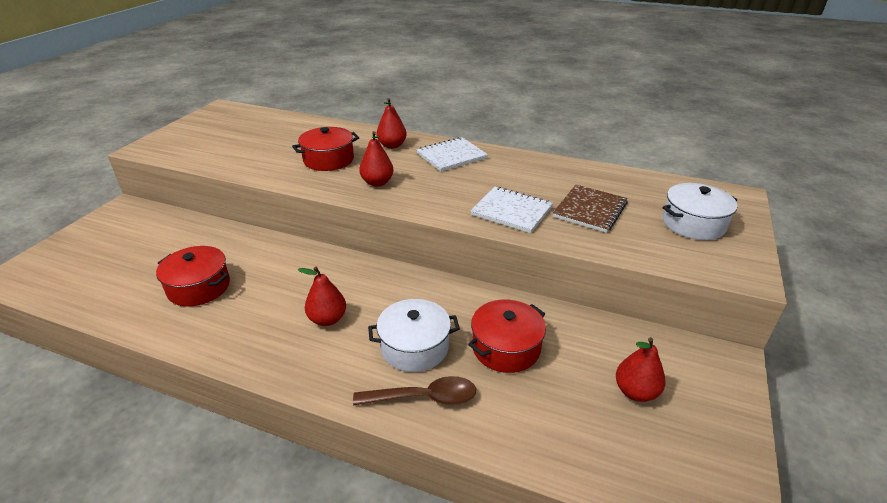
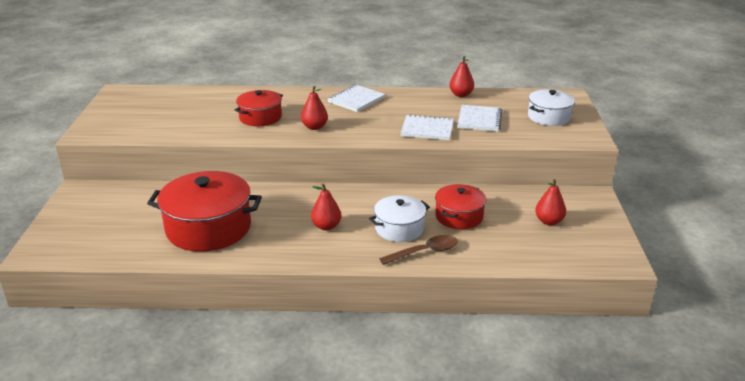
camera: 20 degrees left, 5 degrees down
(199, 287) = (208, 228): red pot -> red pot, size x1.73
(392, 145) = (303, 99): red pear -> red pear (461, 95)
(590, 210) = (479, 120): brown notebook -> white notebook

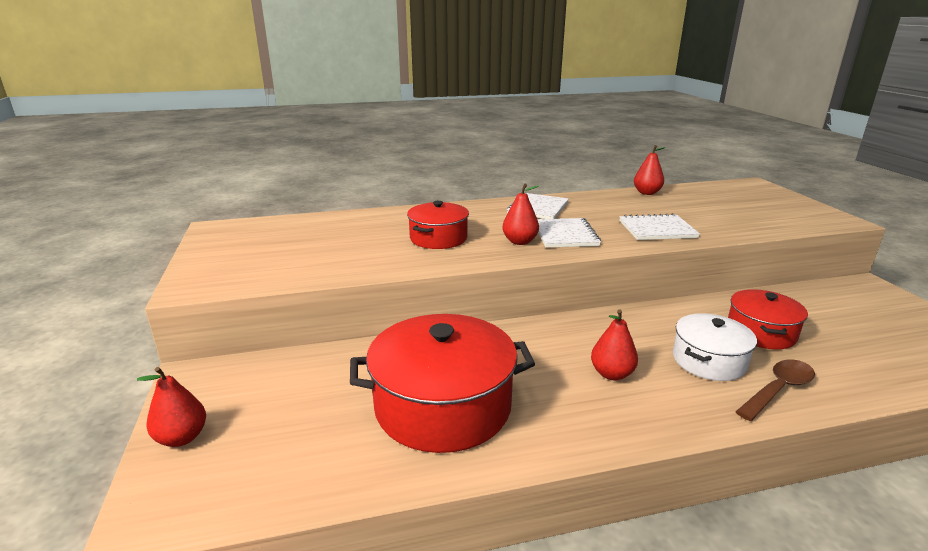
camera: 15 degrees left, 5 degrees down
(479, 120) = (700, 214): white notebook -> white notebook (565, 235)
(549, 117) = (766, 204): white pot -> none
(549, 221) = (866, 322): red pear -> red pear (182, 438)

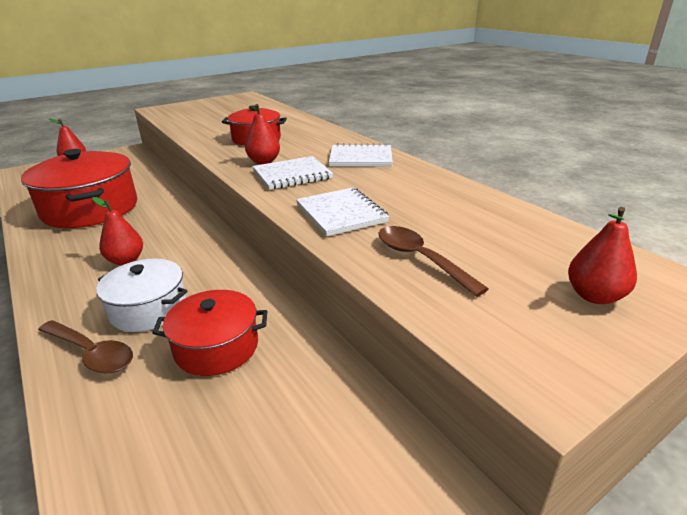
camera: 70 degrees right, 5 degrees up
(647, 193) = (485, 201): red pear -> red pear (594, 296)
(730, 221) = (420, 259): none -> brown spoon

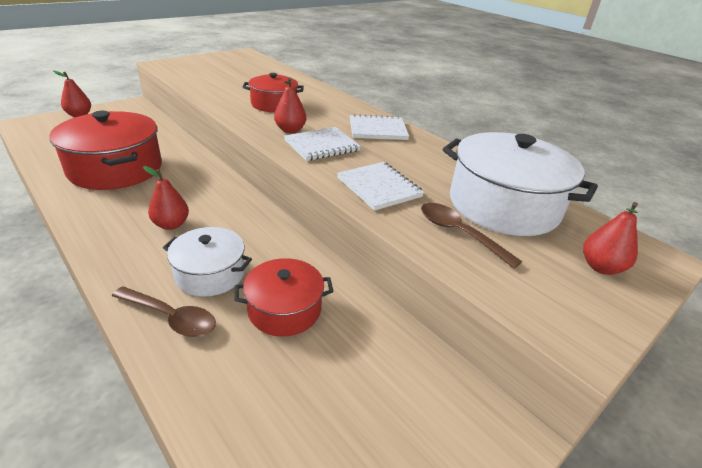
camera: 10 degrees left, 5 degrees up
(485, 229) = (503, 205): none -> white pot

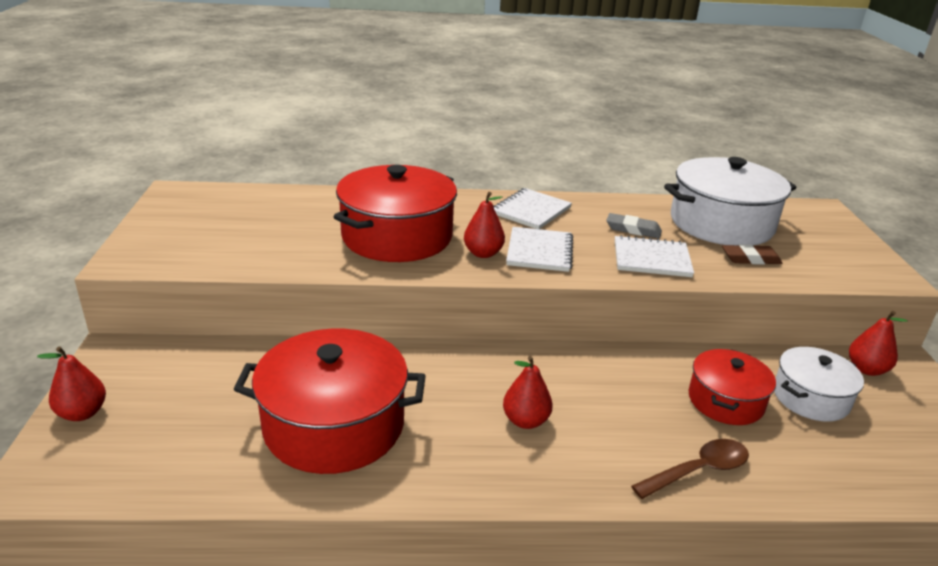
camera: 50 degrees left, 5 degrees down
(210, 274) = (642, 424): white pot -> white pot (810, 398)
(274, 104) = (397, 236): red pot -> red pot, size x1.73
(416, 170) = (633, 229): none -> grey eraser
(459, 233) = (750, 259): brown spoon -> brown eraser
(600, 267) = (823, 232): red pear -> red pear (866, 369)

